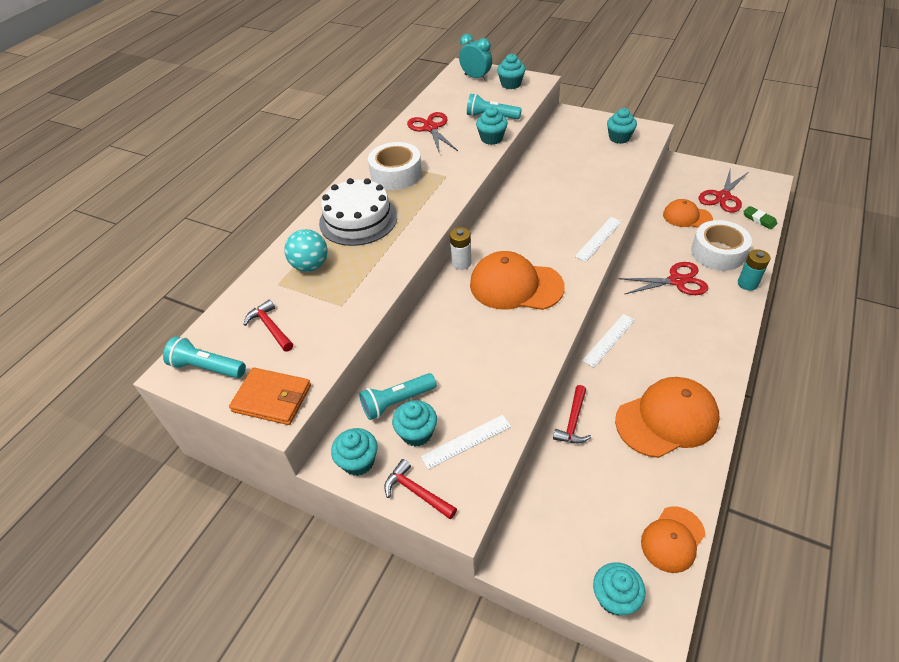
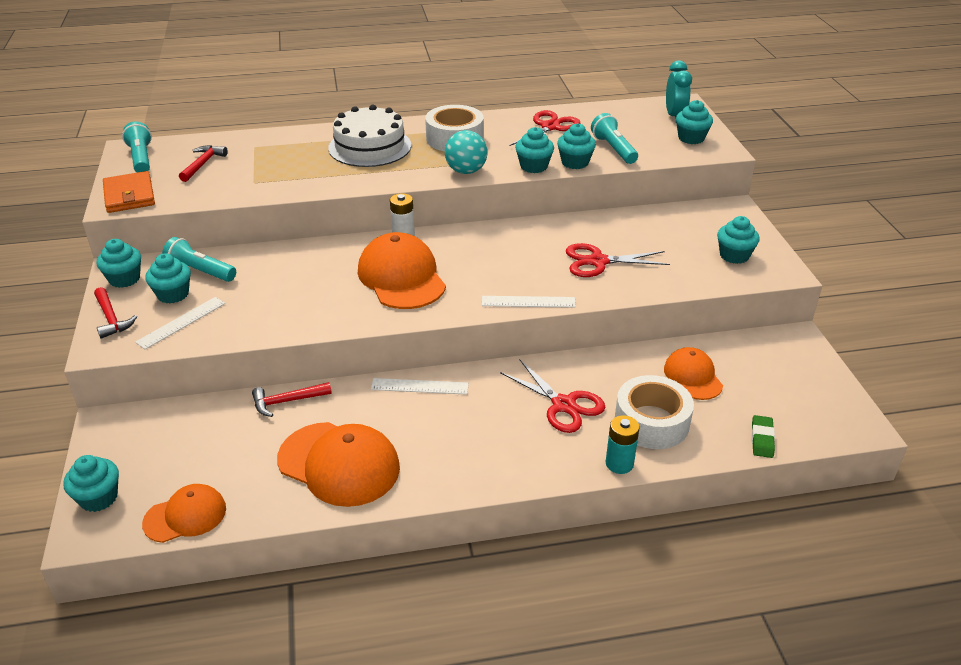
camera: 50 degrees right, 10 degrees down
(310, 266) = (289, 150): turquoise ball -> turquoise ball (466, 171)
(417, 492) = (111, 318): red hammer -> red hammer turned 150 degrees clockwise
(466, 441) = (181, 322): white ruler -> white ruler turned 75 degrees counterclockwise
(478, 157) = (533, 166): none -> turquoise cupcake
(672, 539) = (185, 516): orange cap -> orange cap turned 150 degrees clockwise
(723, 197) = (771, 394): red scissors -> red scissors (598, 261)

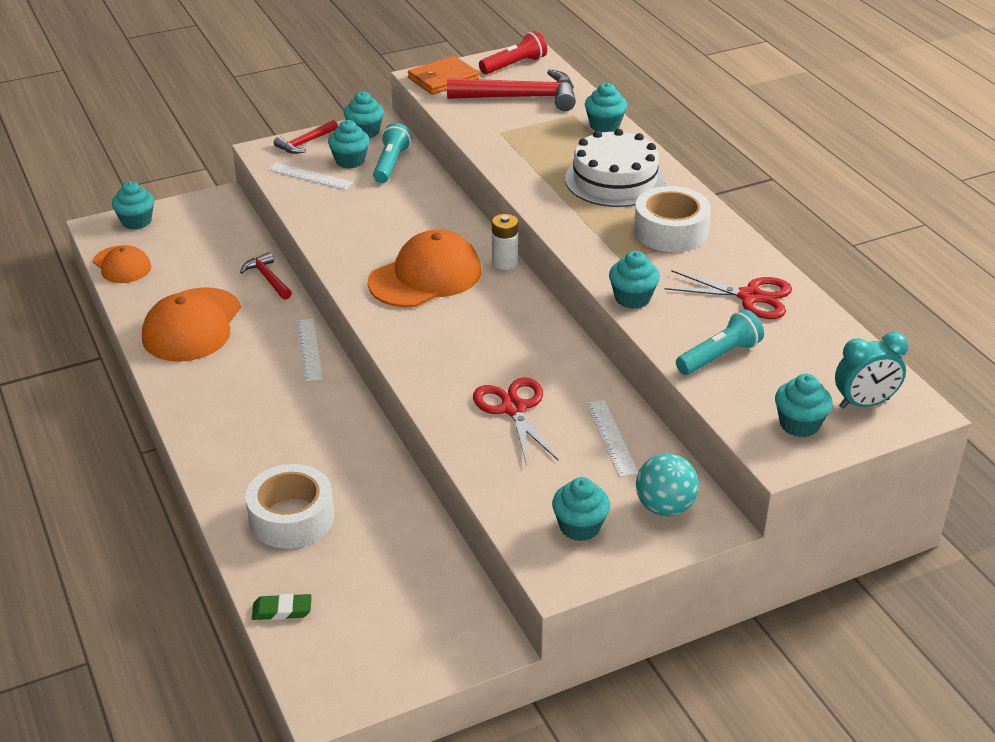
camera: 75 degrees right, 0 degrees up
(141, 158) = (514, 65): turquoise flashlight -> red flashlight
(202, 164) = (520, 97): red hammer -> red hammer, size x1.88
(466, 171) = (593, 252): turquoise ball -> turquoise ball (664, 507)
(528, 302) = (410, 367): white ruler -> white ruler (611, 438)
(563, 405) = (304, 449): red scissors -> none
(575, 162) = (661, 328): turquoise cupcake -> turquoise cupcake (604, 125)
(619, 463) = (222, 499): turquoise battery -> none
(693, 376) = (380, 546): orange cap -> none

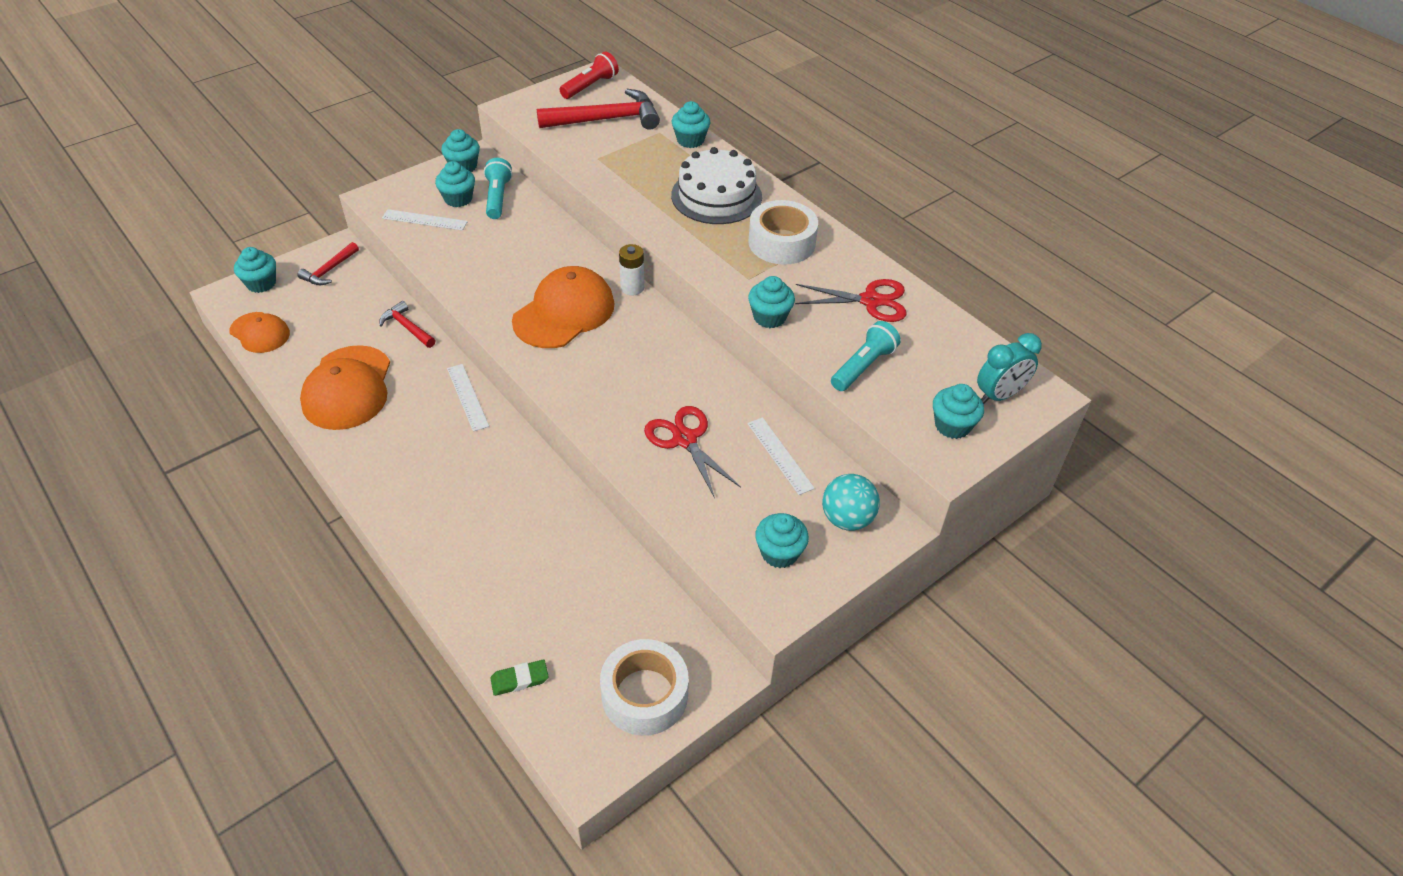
camera: 15 degrees left, 10 degrees up
(291, 517) = (501, 579): white tape -> white tape (644, 695)
(305, 143) = (410, 185): red hammer -> red hammer (329, 270)
(443, 79) = (529, 108): orange wallet -> none

